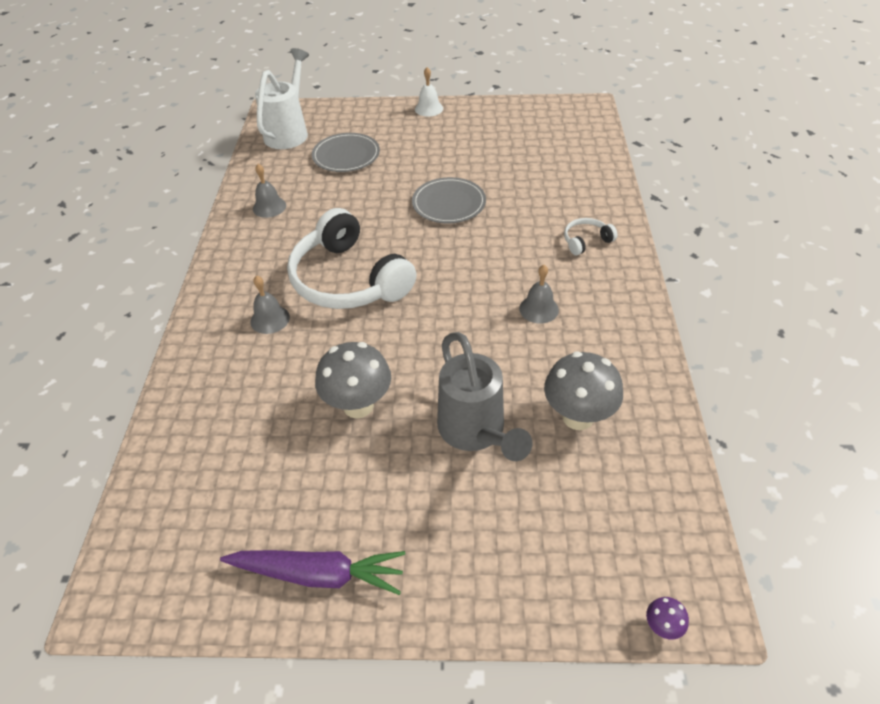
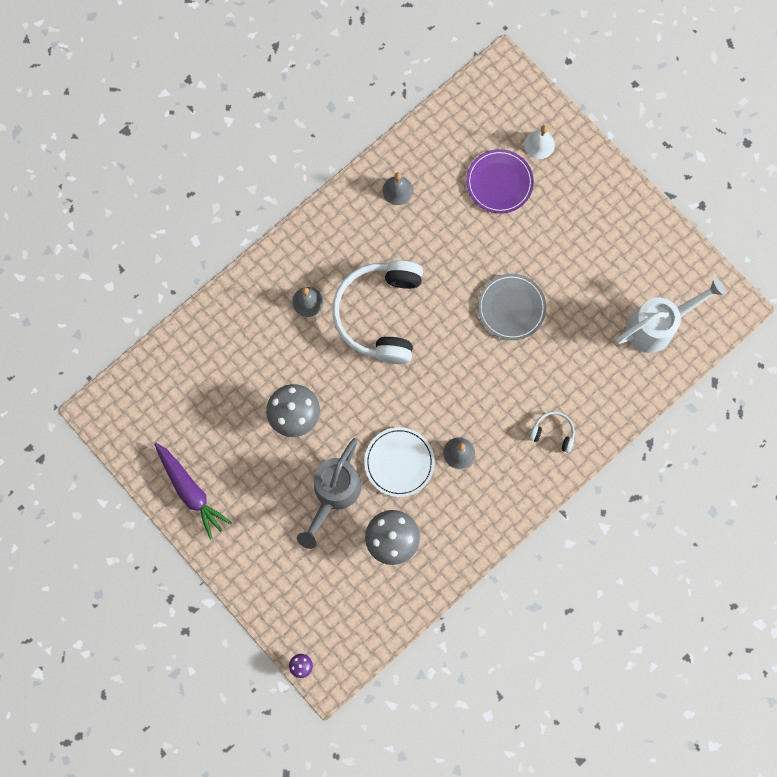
camera: 45 degrees right, 30 degrees up
(289, 132) = (488, 110): white watering can -> white watering can (657, 326)
(346, 155) = (499, 182): grey plate -> purple plate
(429, 108) = (616, 184): white bell -> white bell (539, 144)
(500, 357) = (399, 462): none -> white plate

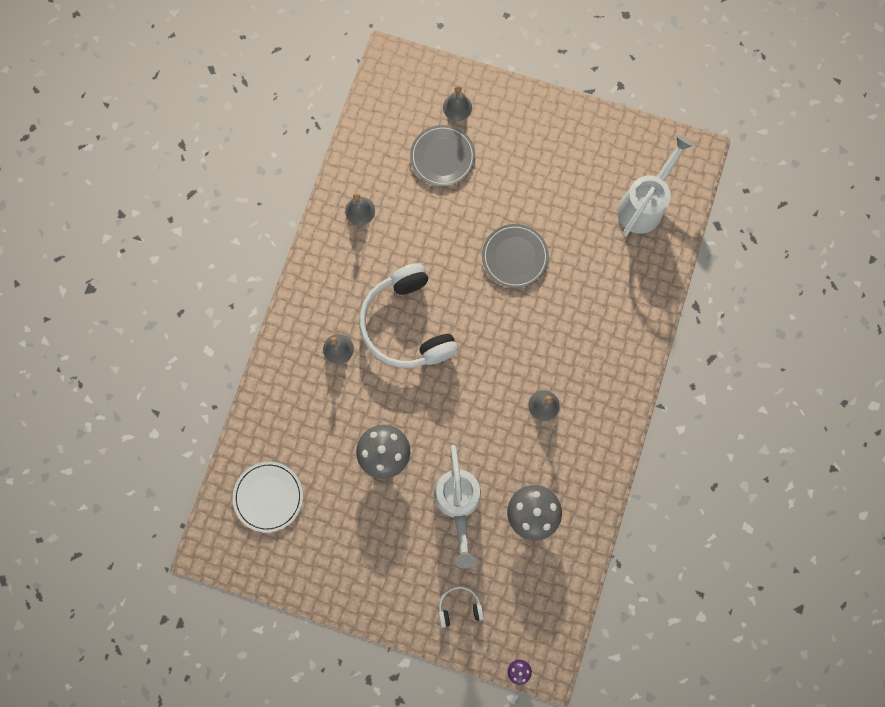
camera: 30 degrees left, 0 degrees up
(191, 491) = (332, 573): purple carrot -> none
(333, 494) = (458, 503): grey watering can -> white watering can
(399, 462) = (498, 443): white plate -> white plate (268, 497)
(499, 182) = (442, 157): purple plate -> grey plate
(539, 144) = (457, 107): white bell -> grey bell
(553, 432) = (612, 343): white headphones -> white headphones (459, 606)

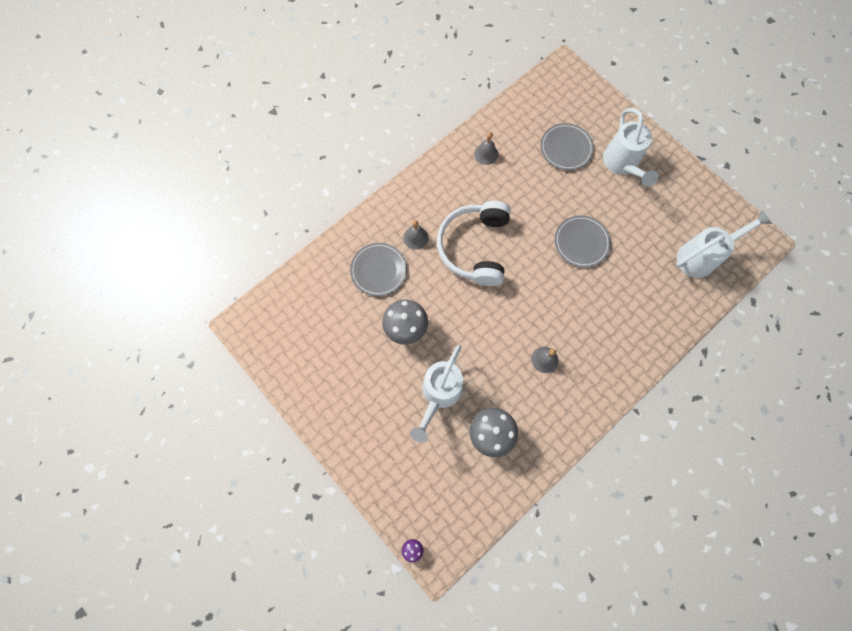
camera: 30 degrees right, 5 degrees down
(268, 497) = (305, 312): white plate -> none
(319, 407) = (378, 270): none -> grey plate
(457, 107) = (595, 121): grey bell -> none
(459, 606) = (396, 472): white headphones -> none
(512, 144) = (622, 165): none -> white watering can

